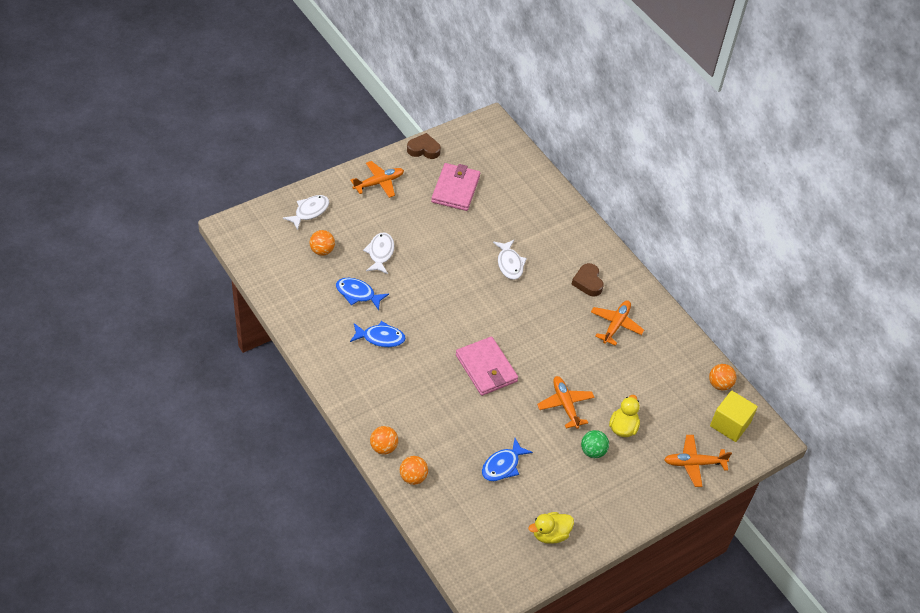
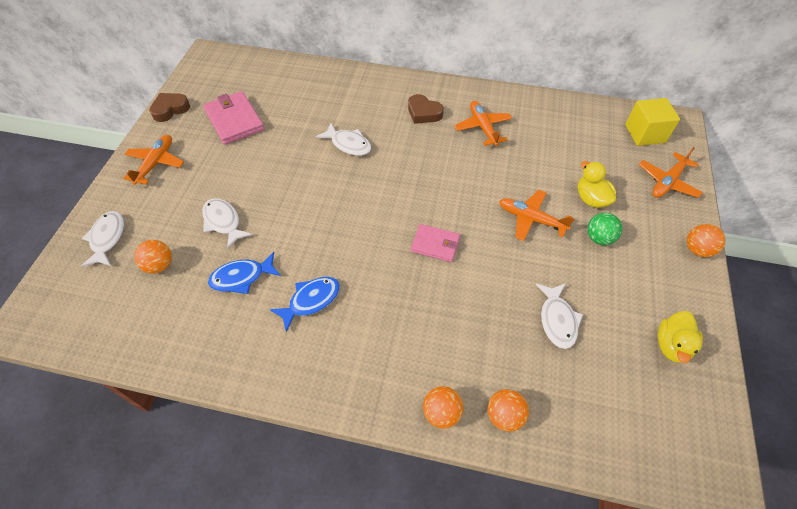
camera: 40 degrees left, 5 degrees up
(486, 368) = (435, 244): pink wallet -> pink wallet, size x0.63
(502, 465) = (557, 320): blue fish -> white fish
(719, 384) = (600, 112): orange ball -> orange ball (697, 249)

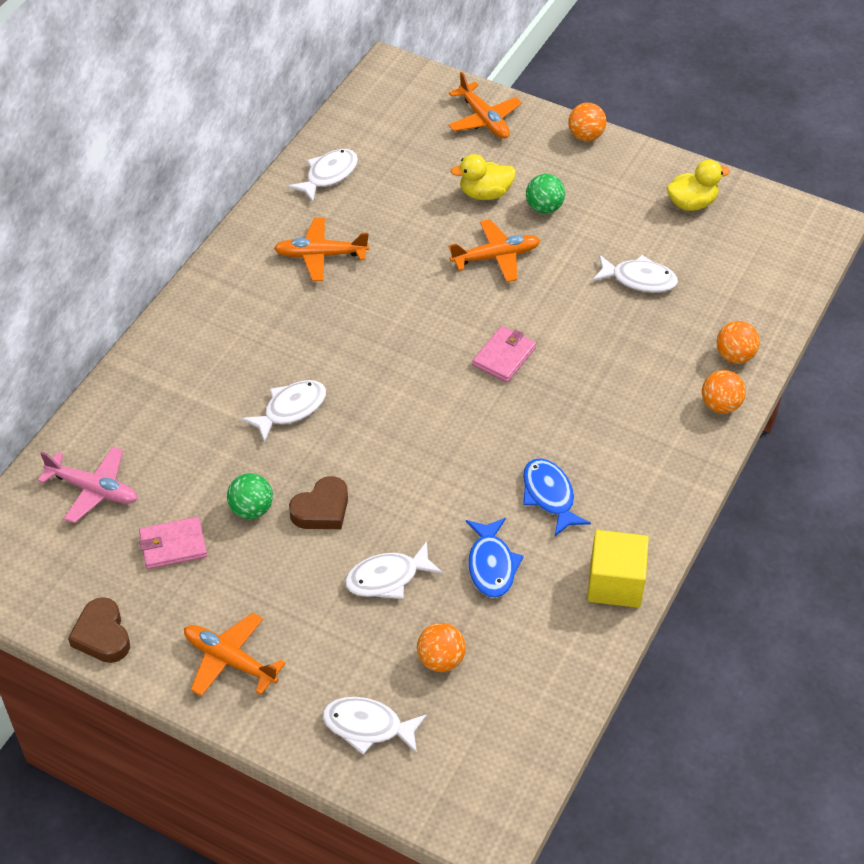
camera: 75 degrees left, 5 degrees down
(234, 120) = (173, 545): pink wallet -> pink wallet, size x0.63
(266, 146) = (251, 509): none -> green ball
(267, 81) = (93, 489): none -> pink plane
(423, 113) = (262, 310): brown heart -> brown heart (322, 509)
(531, 219) = (496, 257): orange plane -> orange plane turned 150 degrees counterclockwise
(555, 114) = (328, 175): none -> white fish
(645, 133) = (399, 106): yellow cube -> yellow cube (615, 583)
(671, 345) = (691, 203): yellow duck -> yellow duck turned 60 degrees counterclockwise

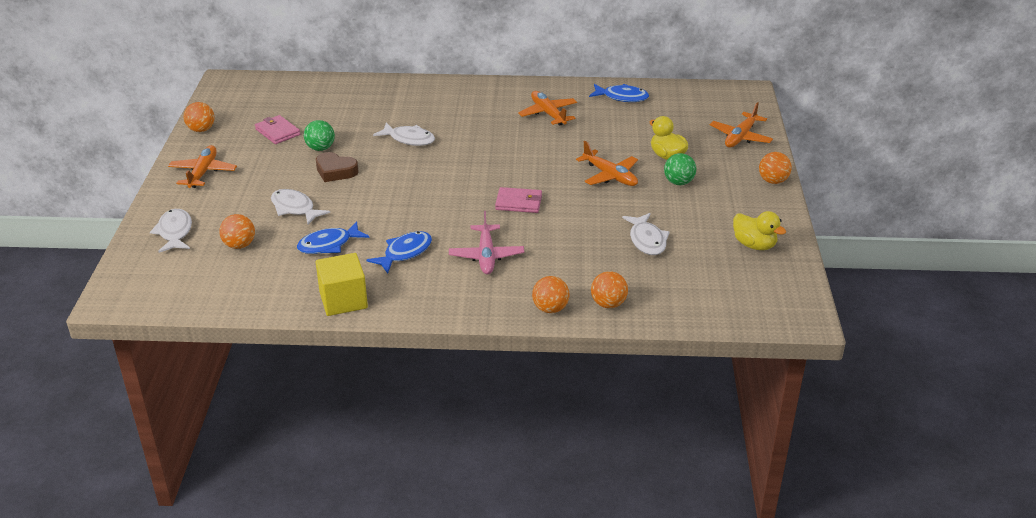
camera: 65 degrees right, 15 degrees down
(93, 489) = (303, 98): pink plane -> pink plane (486, 256)
(102, 635) = (201, 130): brown heart -> orange ball
(328, 175) = (622, 97): white fish -> blue fish

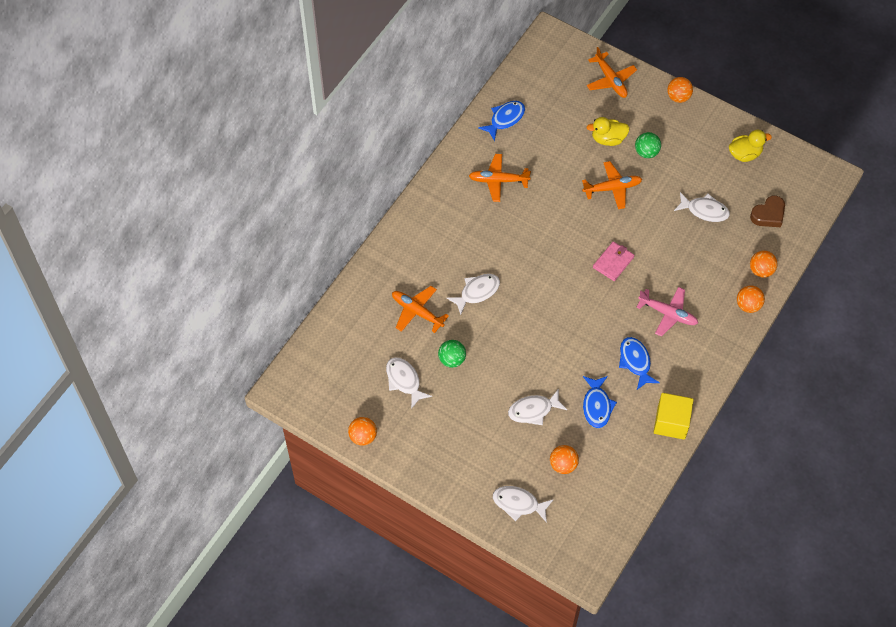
camera: 60 degrees left, 25 degrees up
(203, 172) = (438, 457): orange plane -> orange plane (417, 312)
(277, 132) = (404, 381): pink wallet -> white fish
(335, 171) = (495, 362): brown heart -> brown heart (768, 214)

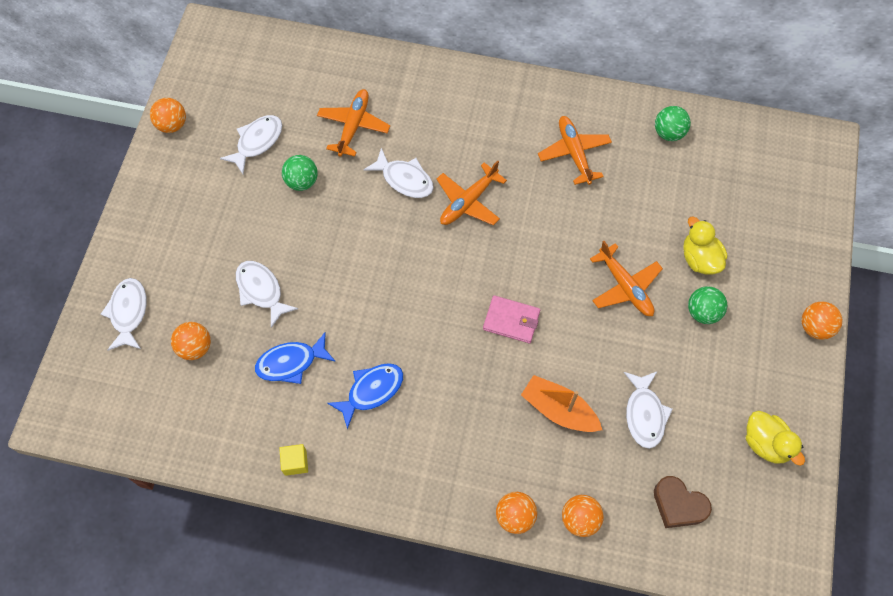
camera: 70 degrees right, 5 degrees up
(505, 119) = (668, 133): blue fish -> green ball
(610, 80) = (795, 235): orange plane -> orange plane (468, 201)
(668, 314) = (460, 412): pink plane -> none
(671, 422) = (295, 462): yellow cube -> yellow cube, size x0.53
(686, 257) = (559, 410): none -> orange boat

